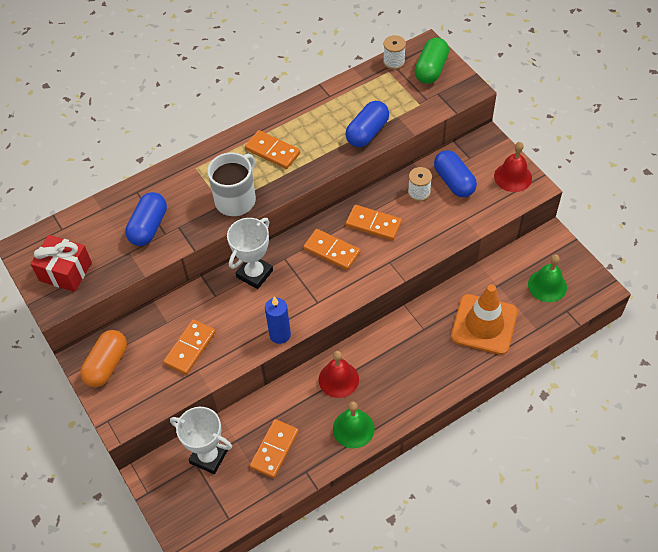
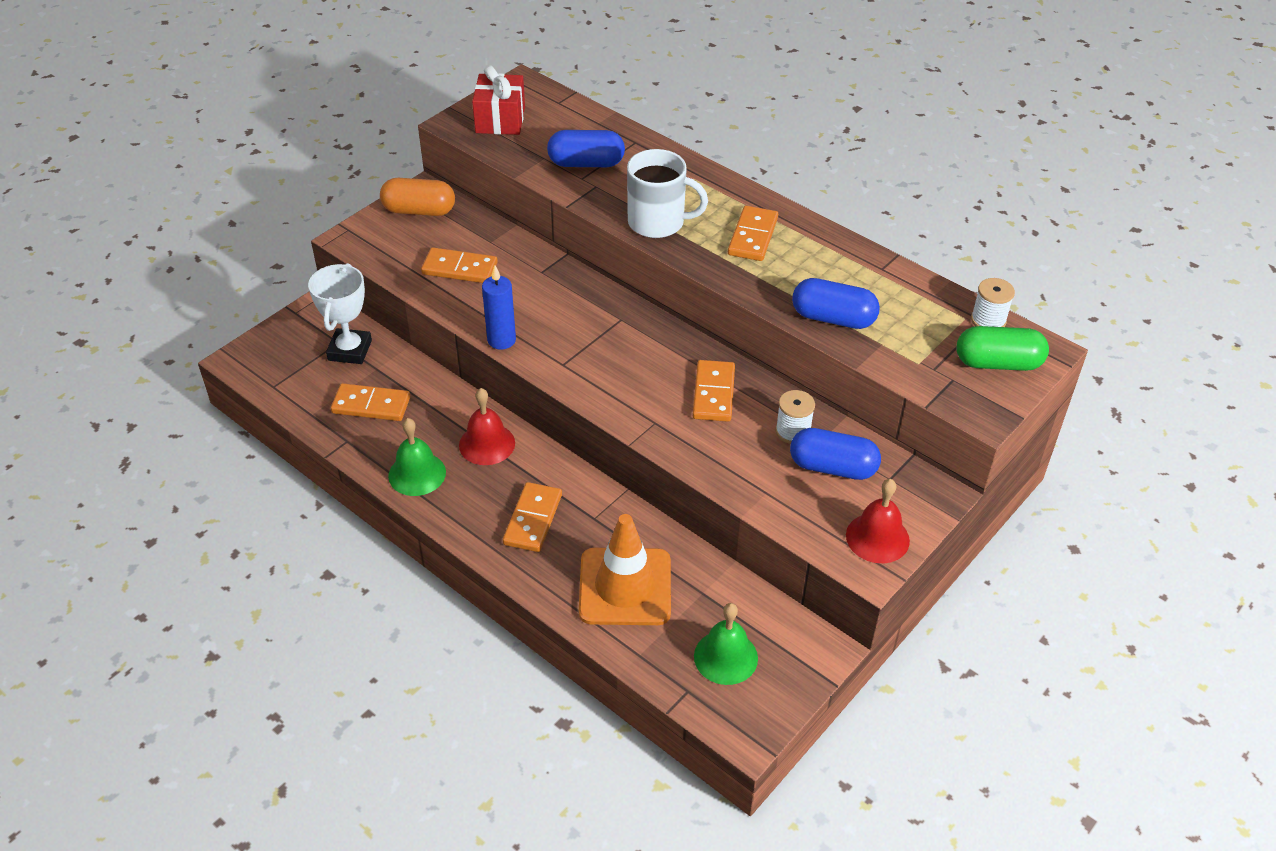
camera: 70 degrees right, 10 degrees down
(254, 274) = (586, 297): white trophy -> none
(331, 251) = (650, 361): orange domino -> orange domino (532, 519)
(454, 182) = (832, 467): blue capsule -> blue capsule turned 60 degrees clockwise

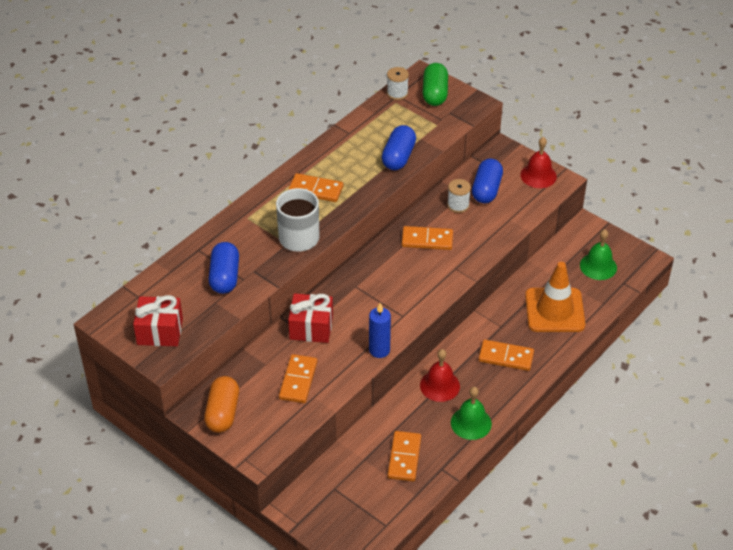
camera: 90 degrees left, 0 degrees up
(350, 350) = (344, 479): white trophy -> none
(547, 279) = (311, 328): none -> red gift

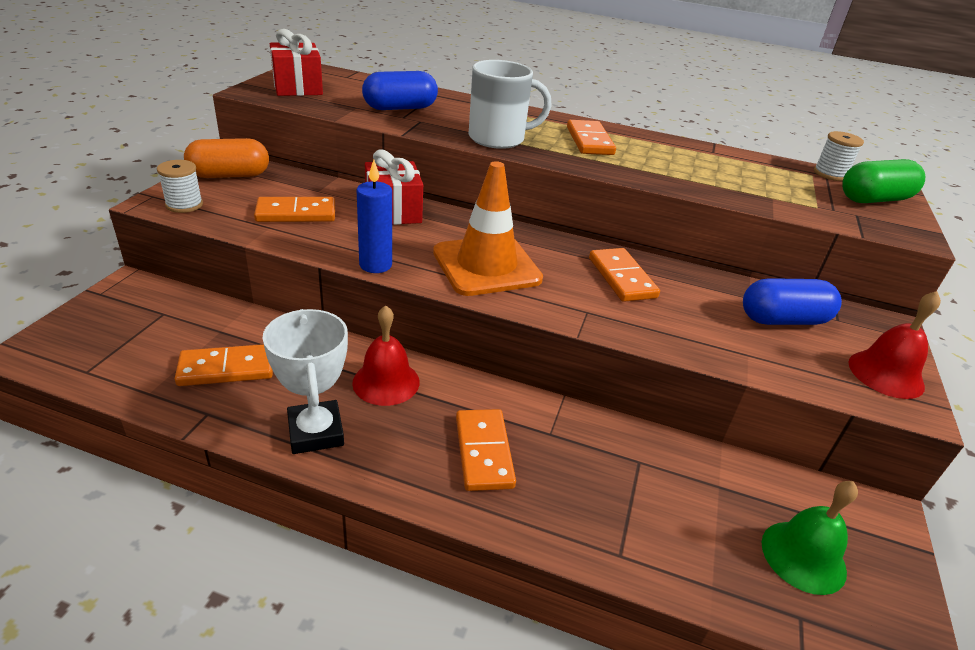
camera: 65 degrees right, 10 degrees down
(398, 157) = (714, 185): blue capsule -> none
(458, 205) = (720, 296): white spool -> white spool (184, 205)
(471, 423) = (315, 432): green bell -> white trophy
(554, 310) = (636, 503): orange traffic cone -> orange traffic cone (486, 266)

